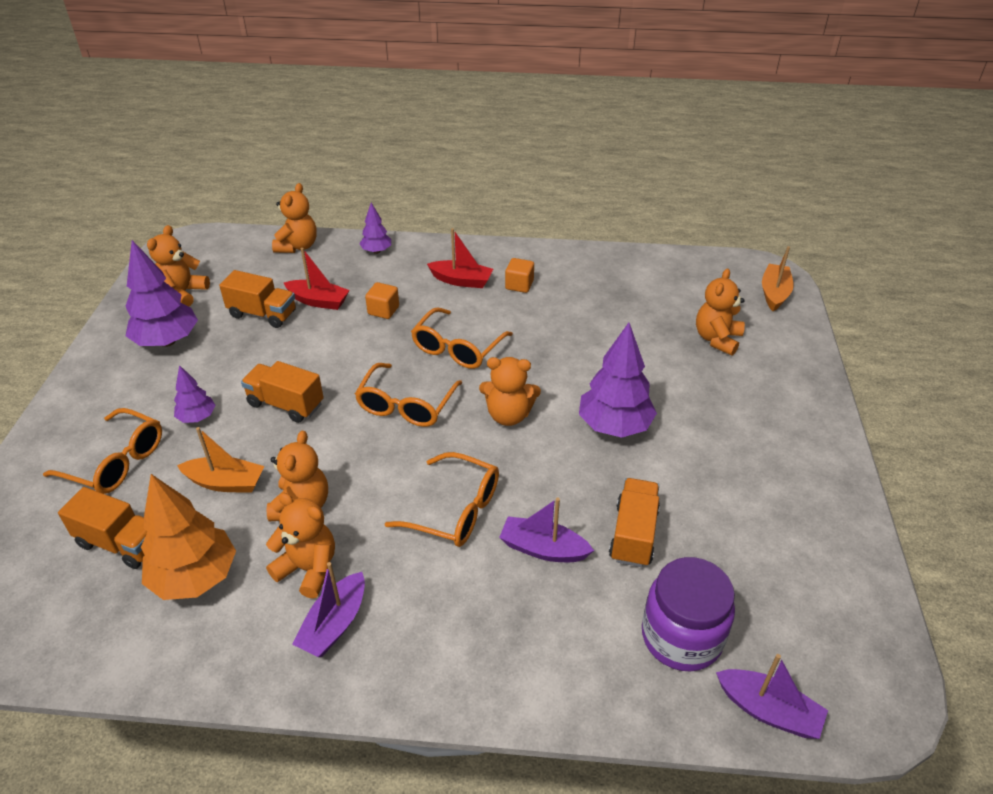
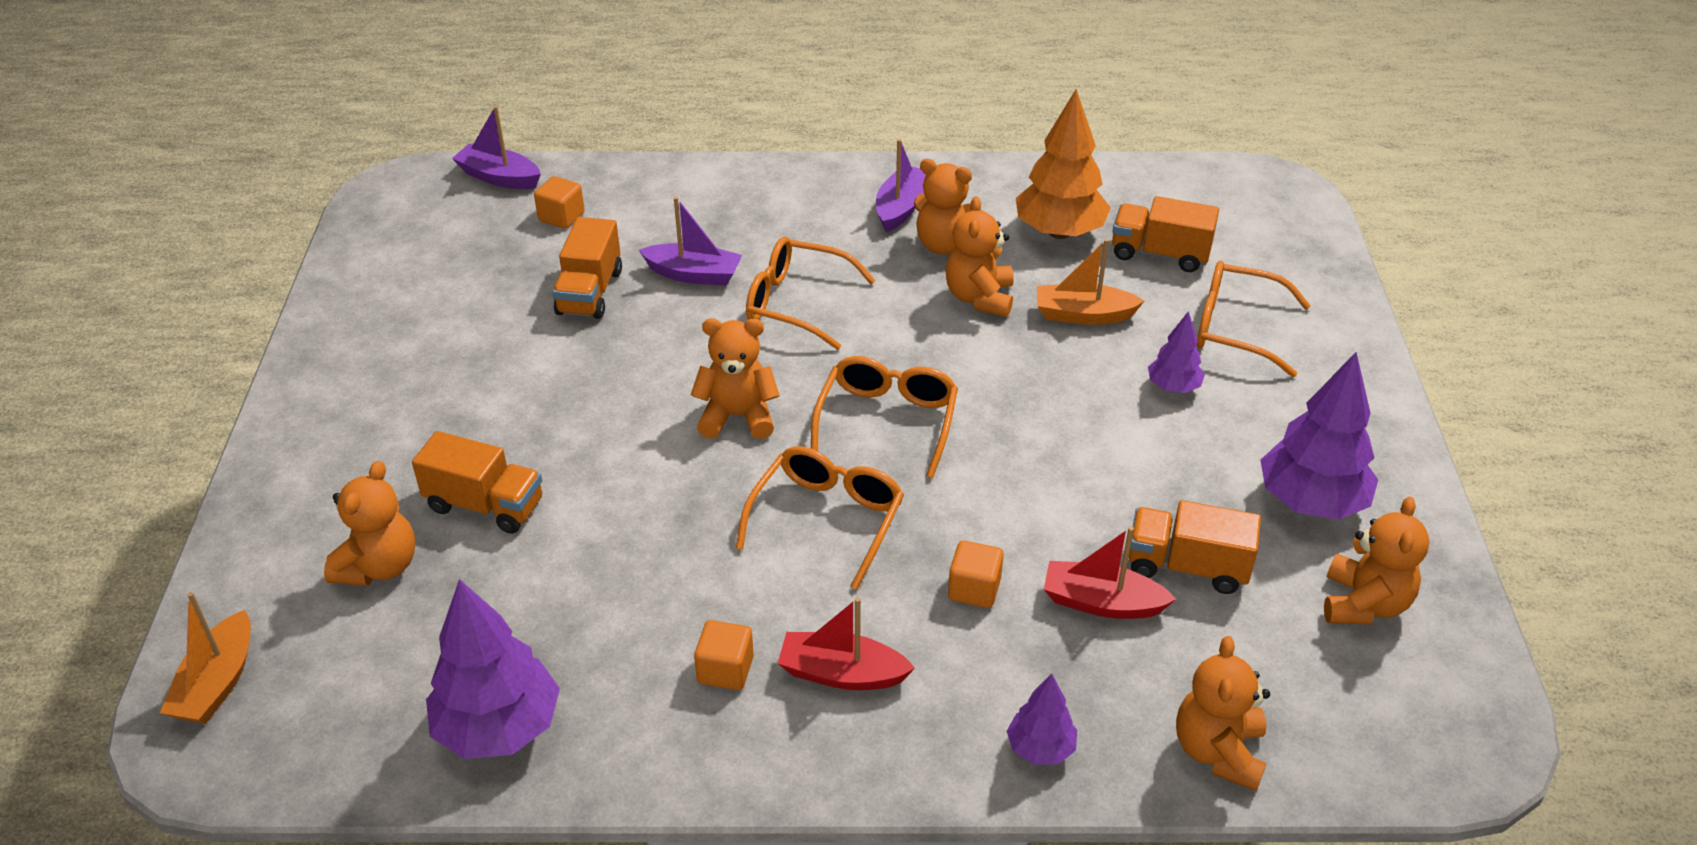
camera: 175 degrees right, 0 degrees up
(285, 404) = (1061, 412): orange truck -> orange truck (485, 505)
(614, 426) = (588, 410): purple tree -> purple tree (498, 728)
(681, 637) = (561, 217): purple jar -> orange cube

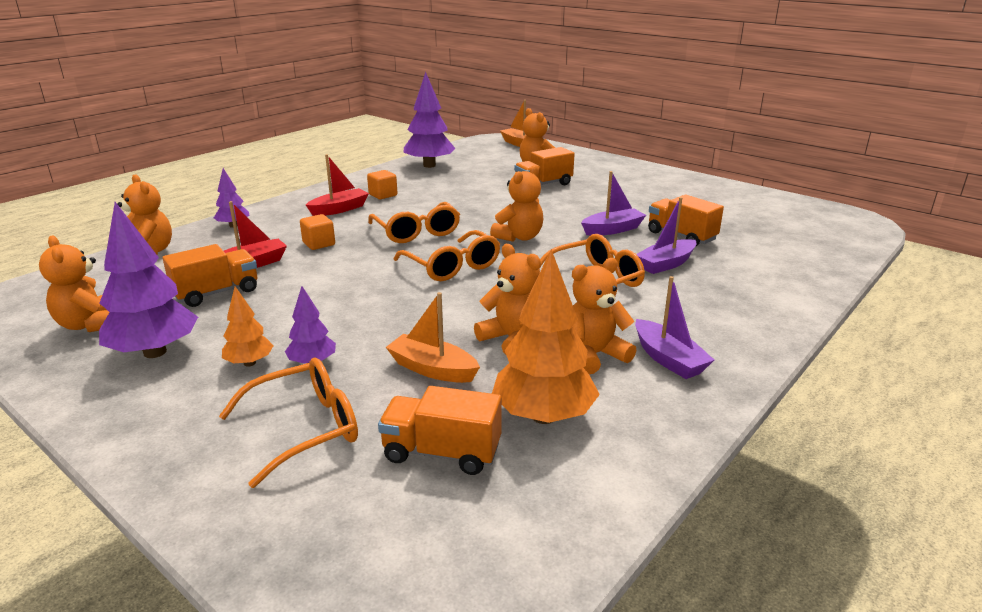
camera: 130 degrees right, 15 degrees down
(499, 177) = (849, 245): purple boat -> purple boat (612, 229)
(561, 217) = (778, 249): orange cube -> none
(1083, 315) = (432, 369): orange boat -> orange boat turned 105 degrees counterclockwise
(1159, 254) = (441, 453): orange truck -> orange truck turned 135 degrees counterclockwise
(1229, 424) = (249, 363): none -> orange tree

